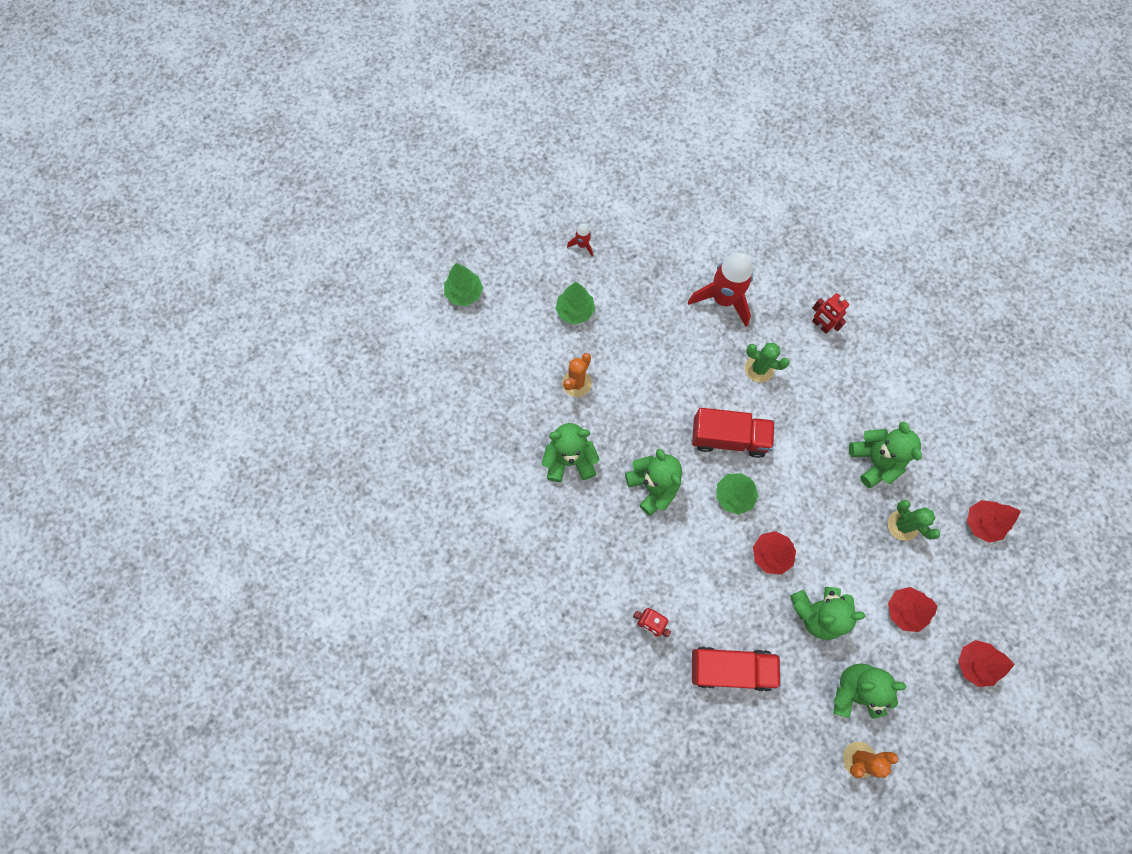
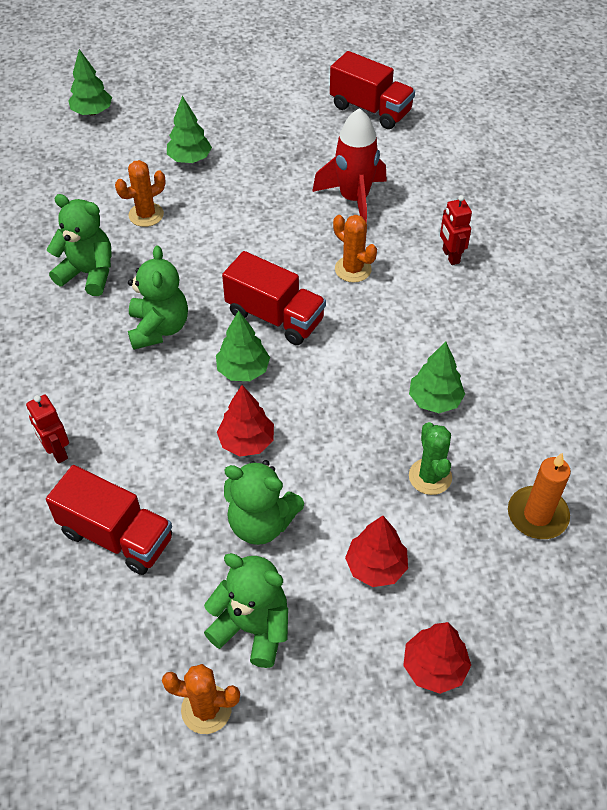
camera: 25 degrees right, 20 degrees down
(582, 245) = (237, 113): red rocket -> none
(685, 197) = (370, 109): none -> red truck
(759, 368) = (353, 269): green cactus -> orange cactus
(874, 461) = (435, 400): green teddy bear -> green tree
(982, 523) = (537, 515): red tree -> orange candle

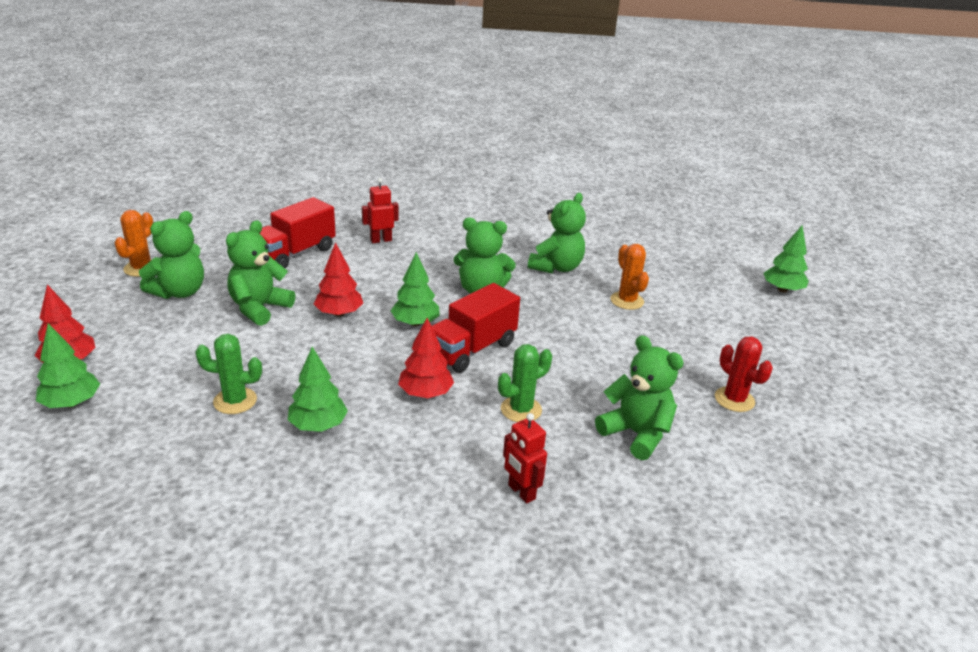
camera: 100 degrees right, 20 degrees down
(190, 159) = (710, 334): green tree -> green tree (71, 403)
(285, 147) = (734, 399): none -> red cactus
(353, 269) = (521, 409): orange cactus -> green cactus
(354, 199) = (636, 434): red rocket -> green teddy bear
(370, 109) = (822, 487): red truck -> none
(376, 567) = (176, 352): red tree -> red tree (425, 393)
(450, 256) = (521, 492): red robot -> red robot turned 120 degrees counterclockwise
(537, 515) = (140, 459): orange candle -> none

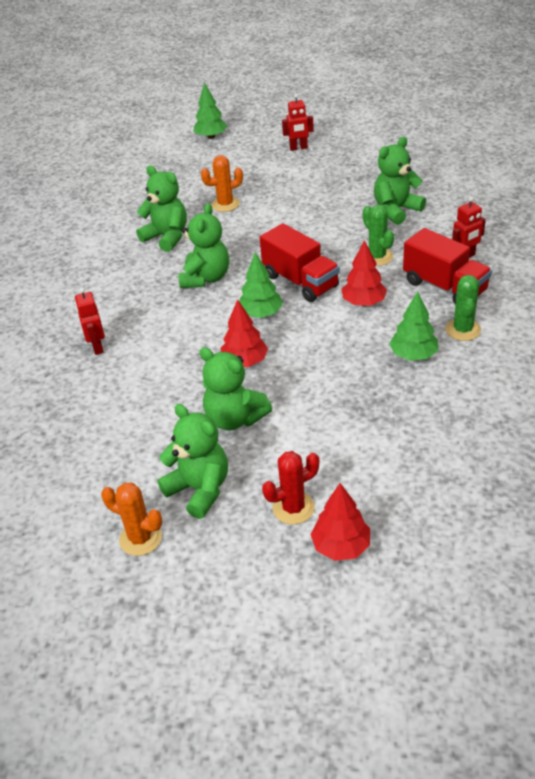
camera: 80 degrees left, 10 degrees up
(71, 403) = (408, 522): green tree -> none
(235, 401) = (389, 408): green cactus -> green cactus (463, 330)
(295, 253) = (119, 409): red truck -> red truck (444, 287)
(734, 399) = (352, 171): red cactus -> red cactus (293, 508)
(780, 355) = (298, 148): none -> red robot

